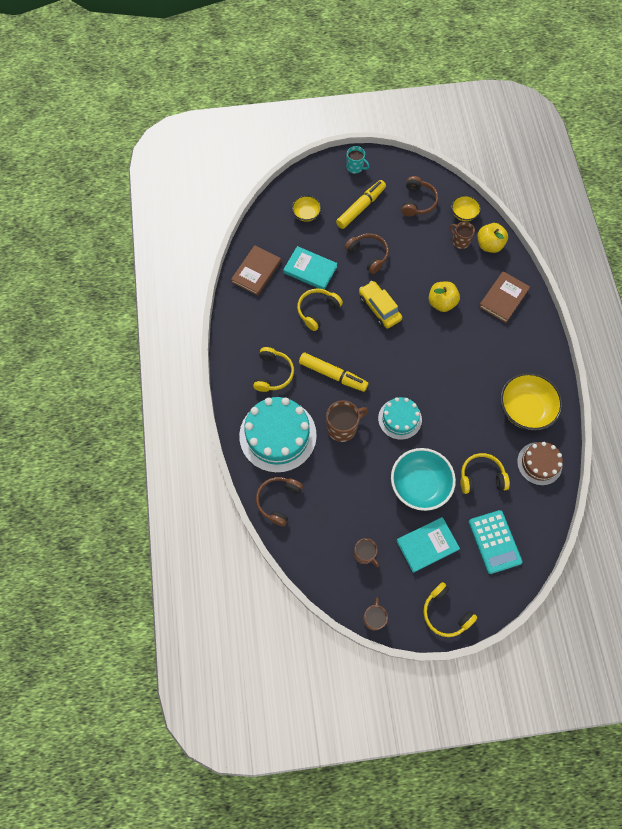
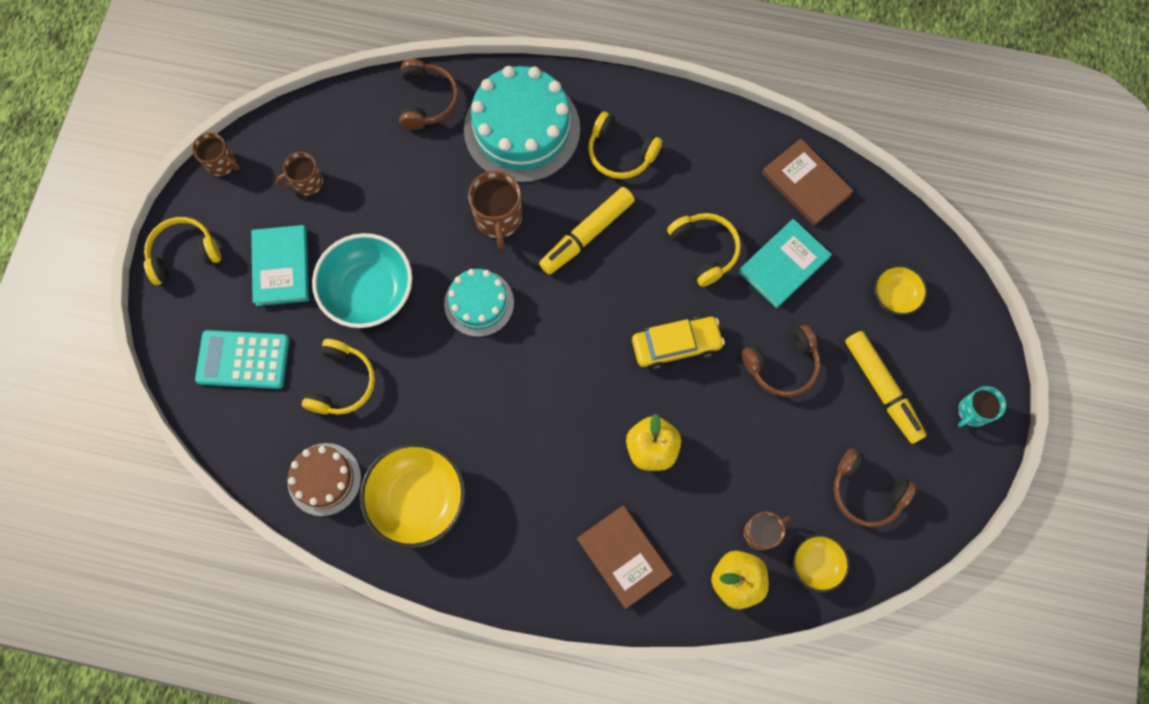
camera: 110 degrees right, 5 degrees up
(278, 501) = (427, 100): brown headphones -> brown headphones turned 45 degrees clockwise

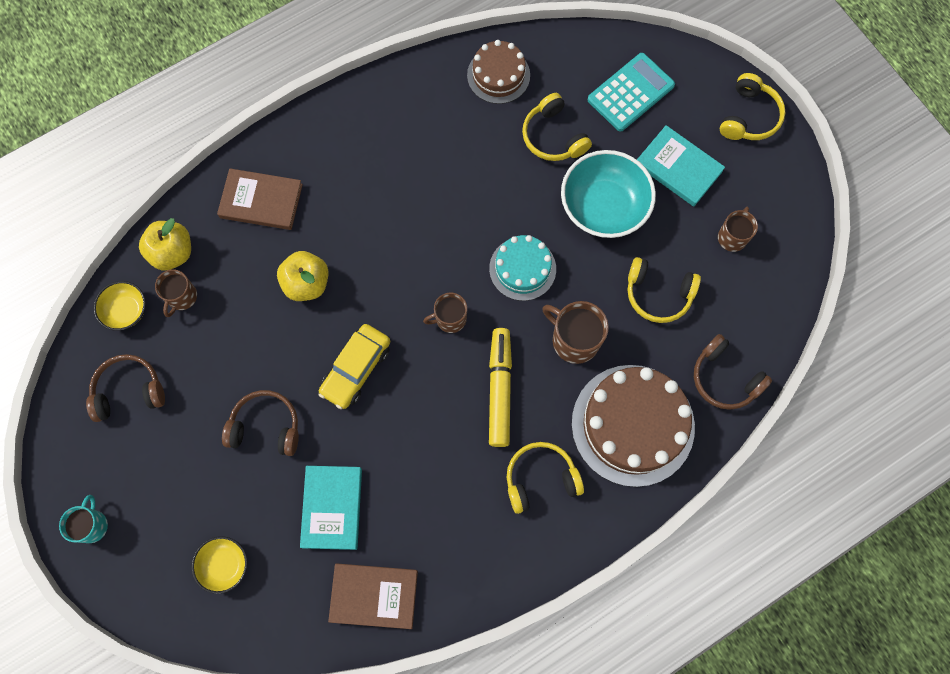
camera: 135 degrees right, 0 degrees up
(221, 163) = (803, 194): brown mug -> brown mug (450, 319)
(418, 499) = (428, 116): yellow bowl -> none
(522, 129) = (632, 425): turquoise cake -> brown cake
(704, 250) = (402, 461): yellow headphones -> yellow headphones (658, 294)
(782, 365) = (266, 427): brown headphones -> brown headphones turned 75 degrees clockwise
(882, 389) = (176, 478): yellow marker -> none

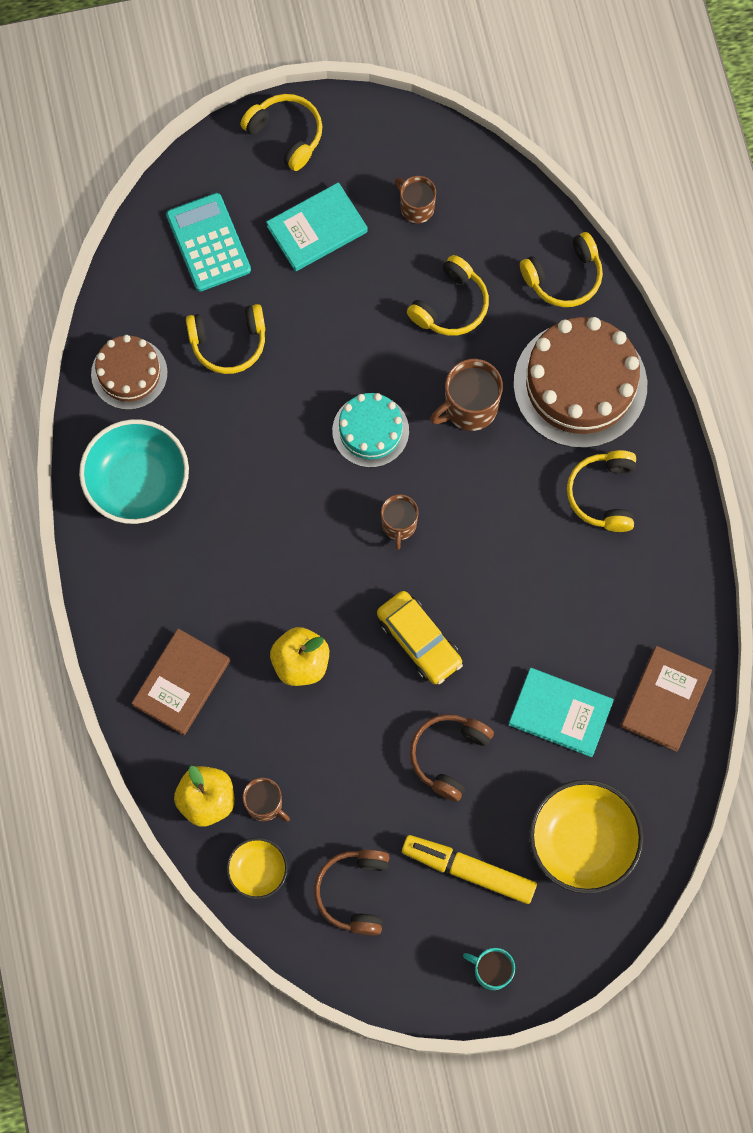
camera: 70 degrees left, 0 degrees up
(224, 565) = (582, 842): yellow bowl -> yellow bowl, size x1.86
(500, 389) = (495, 501): yellow marker -> yellow marker (468, 870)
(603, 206) = (332, 322): turquoise bowl -> turquoise bowl (138, 483)
(724, 378) = (564, 277): brown headphones -> yellow headphones

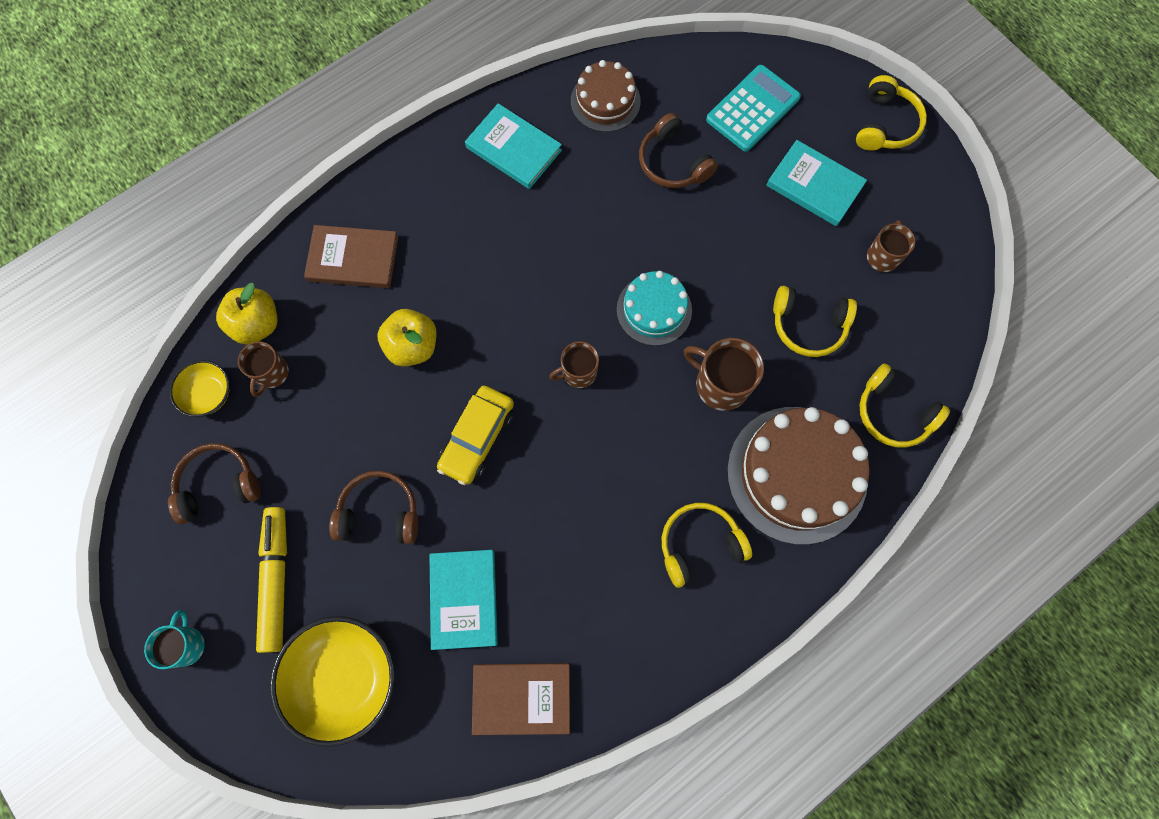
camera: 65 degrees right, 0 degrees up
(138, 483) = (513, 149): turquoise bowl -> turquoise book
(228, 343) = (673, 163): yellow headphones -> brown headphones

